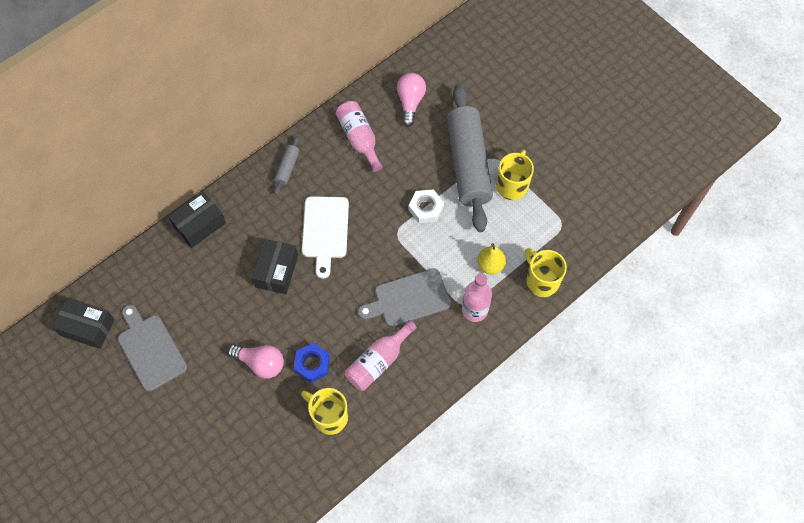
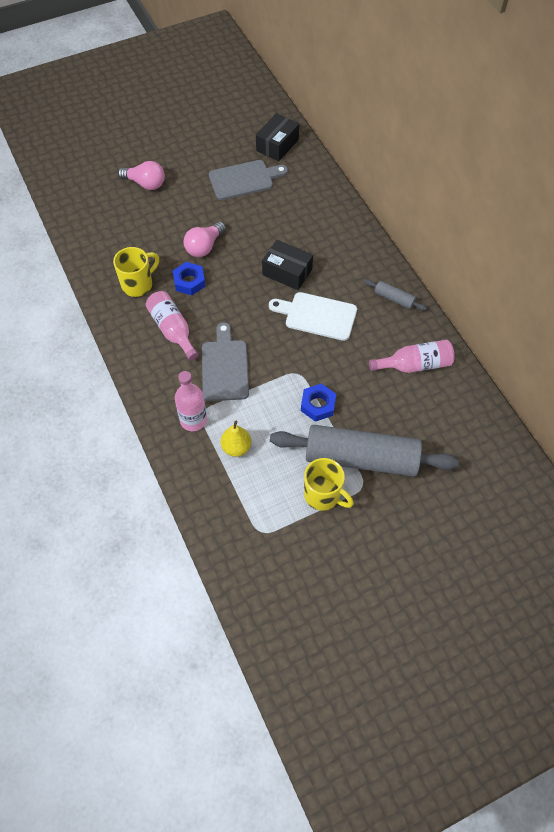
camera: 105 degrees right, 5 degrees down
(199, 224) = (350, 225): black box -> none
(410, 102) = (452, 421): pink light bulb -> pink light bulb (145, 183)
(426, 208) = (318, 405): white nut -> blue nut
(541, 281) = (202, 490): yellow mug -> none

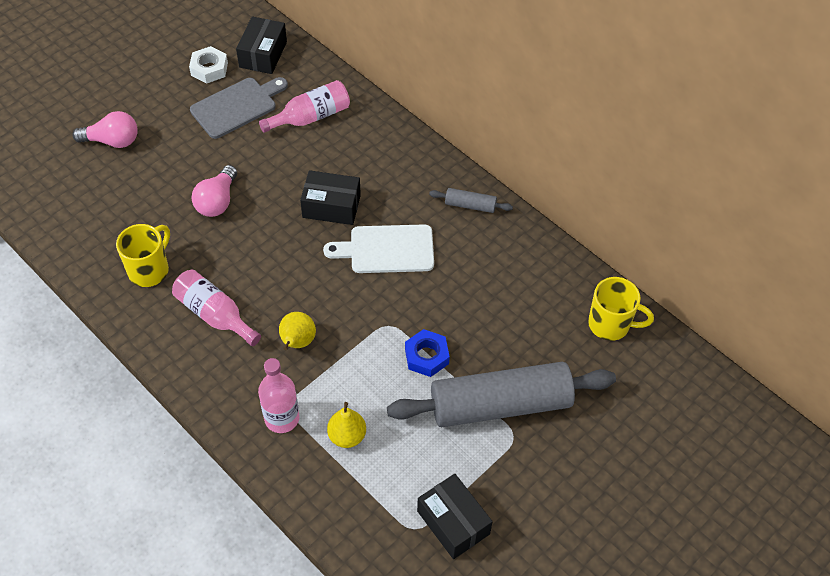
camera: 20 degrees left, 5 degrees down
(189, 281) = (214, 249): blue nut -> none
(225, 367) = (297, 342): grey cutting board -> yellow pear
(234, 147) = (209, 69): none -> white nut
(292, 536) = (453, 522): none -> black box
(323, 495) = (472, 462): yellow mug -> yellow mug (610, 324)
(415, 365) = (522, 277): pink bottle -> pink bottle (311, 117)

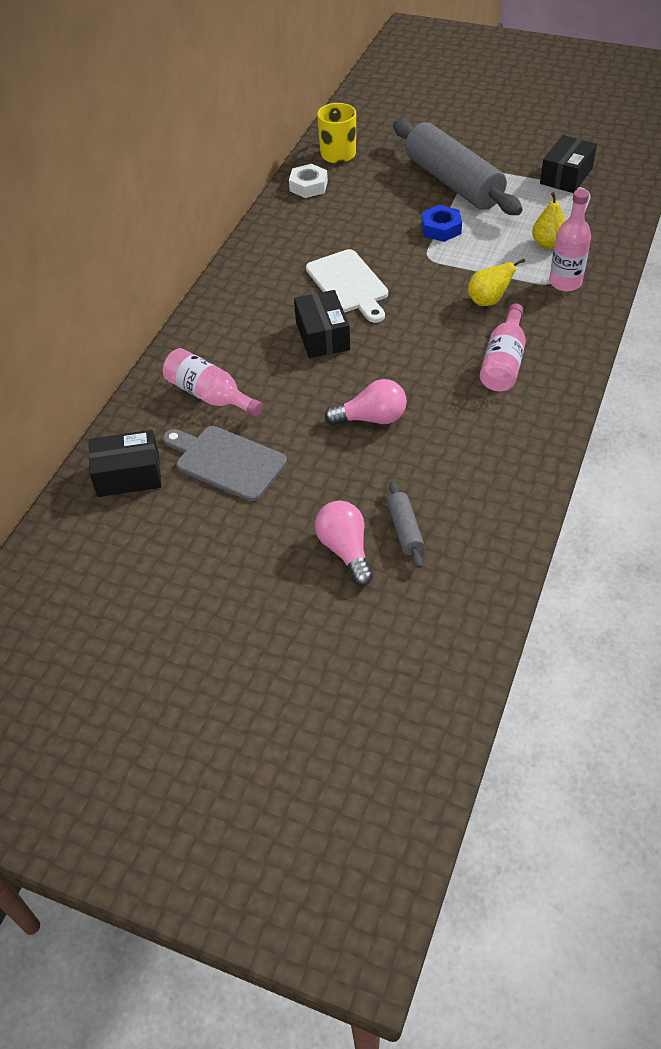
camera: 110 degrees left, 5 degrees down
(149, 270) = (492, 430): yellow mug -> none
(209, 69) = (177, 514): white nut -> white nut (308, 186)
(470, 205) = (263, 253): grey rolling pin -> grey rolling pin (405, 530)

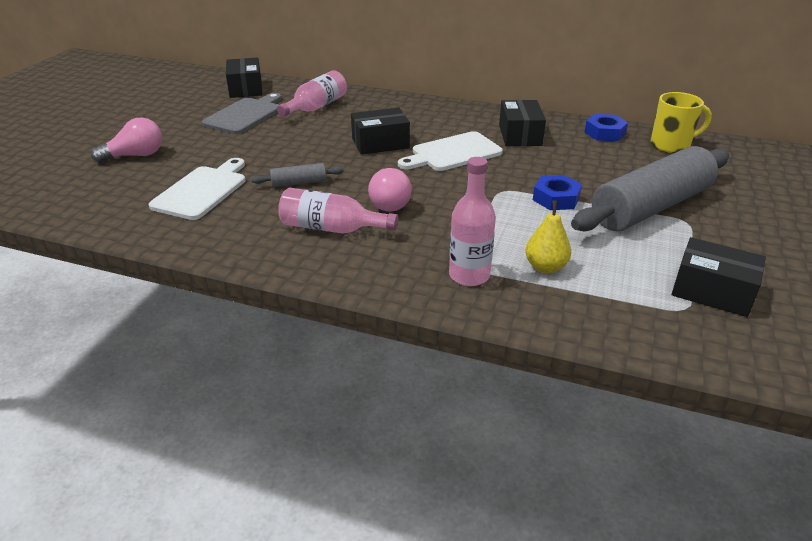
camera: 85 degrees right, 15 degrees down
(308, 186) = (605, 133): white nut -> blue nut
(309, 238) = (520, 135): none -> black box
(371, 418) = (271, 164): pink light bulb -> pink light bulb (388, 202)
(405, 530) = (141, 177): grey rolling pin -> grey rolling pin (299, 183)
(435, 467) = (202, 191): none -> white cutting board
(488, 301) = (431, 223): yellow pear -> none

